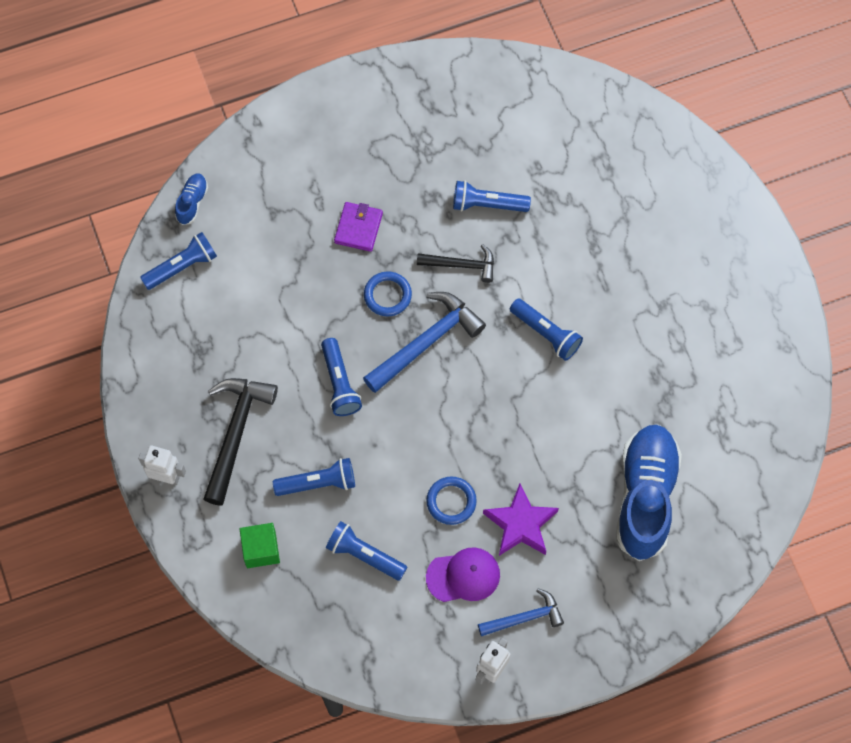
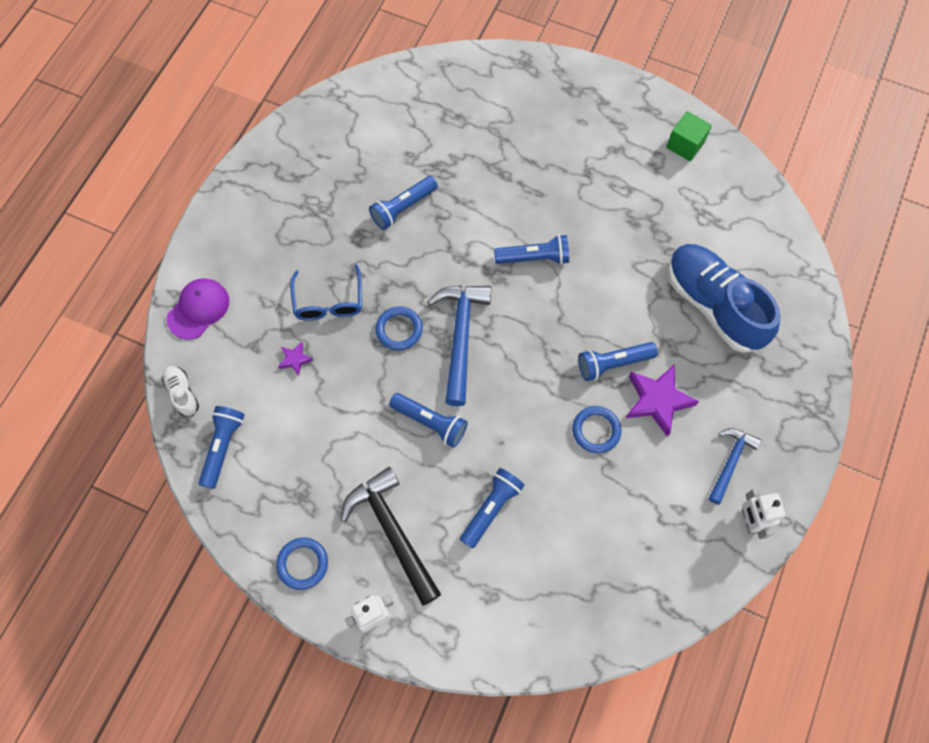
camera: 45 degrees left, 0 degrees up
(155, 397) = (303, 564): none -> blue ring
(192, 202) = (182, 393): blue shoe -> white shoe
(261, 550) = (502, 599): green cube -> green cube (685, 145)
(292, 249) = (295, 359): none -> purple star
(358, 228) = (329, 302): purple wallet -> blue glasses
(364, 555) = (579, 528): blue flashlight -> blue flashlight (613, 363)
(462, 265) = (429, 263): black hammer -> none
(463, 576) = (660, 474): purple cap -> purple cap (198, 309)

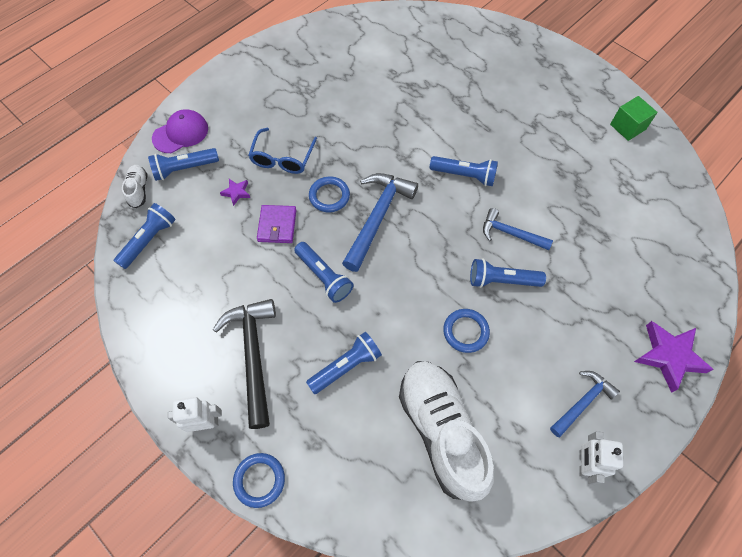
camera: 20 degrees right, 5 degrees down
(303, 564) = (167, 355): blue ring -> blue ring (259, 480)
(357, 382) = (277, 225): none -> purple wallet
(403, 208) = (371, 108): blue flashlight -> blue flashlight (184, 169)
(604, 309) = (510, 233): none -> blue hammer
(608, 539) = (441, 431): none -> white shoe
(657, 401) = (531, 325): purple star -> purple star (669, 356)
(713, 305) = (611, 260): blue shoe -> none

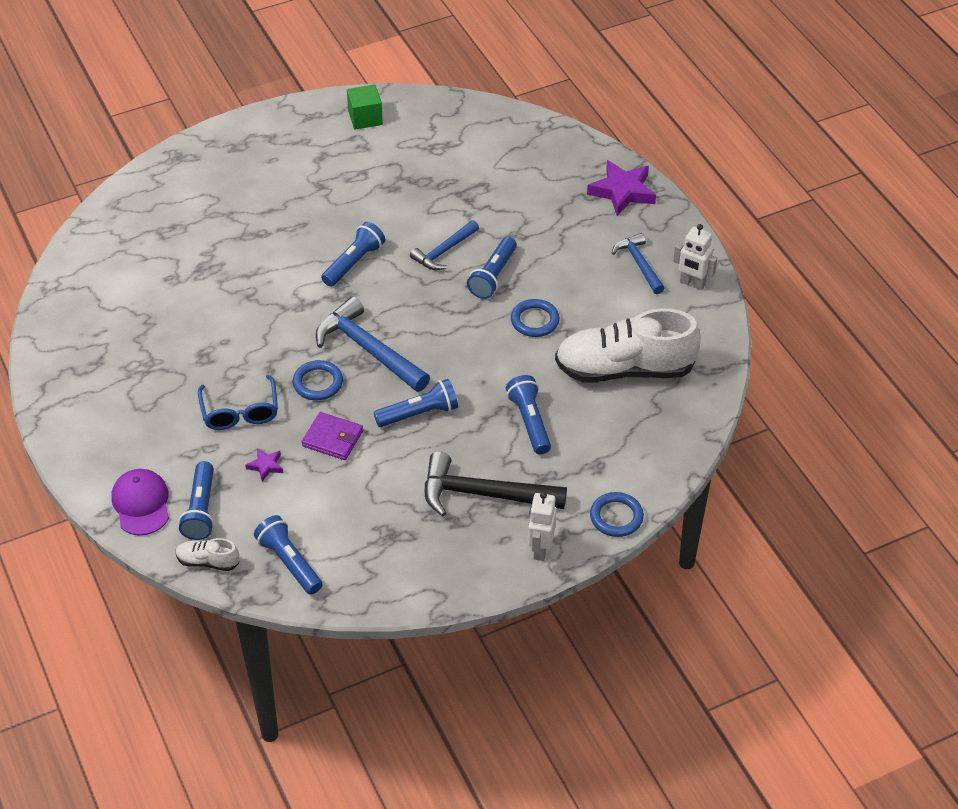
camera: 70 degrees left, 15 degrees down
(282, 158) = (240, 412): blue glasses -> blue glasses turned 45 degrees clockwise

